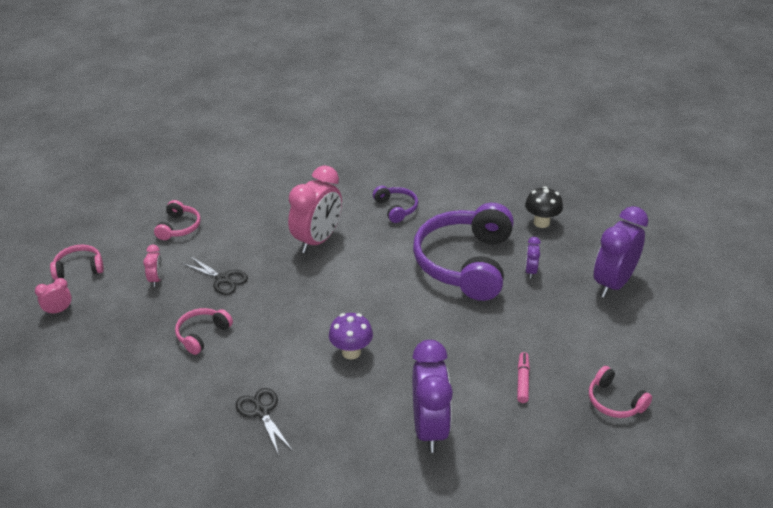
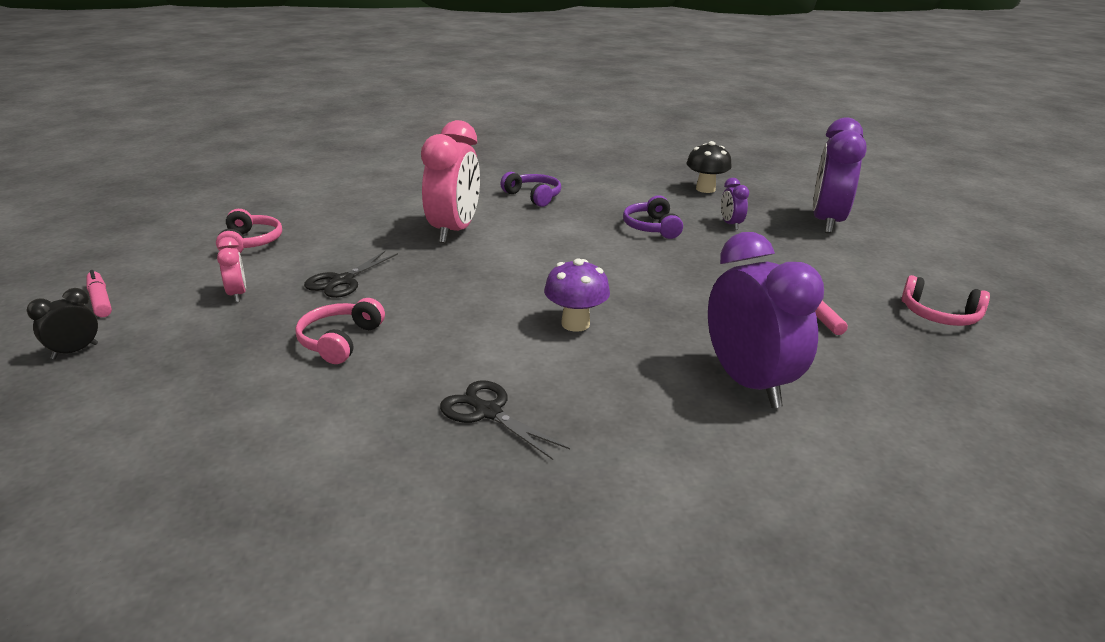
camera: 20 degrees left, 10 degrees down
(58, 311) = (75, 351): pink clock -> black clock
(79, 268) = (100, 300): pink headphones -> pink marker
(223, 279) = (342, 281): black scissors -> black scissors turned 105 degrees clockwise
(465, 263) = (651, 227): purple headphones -> purple headphones, size x0.44

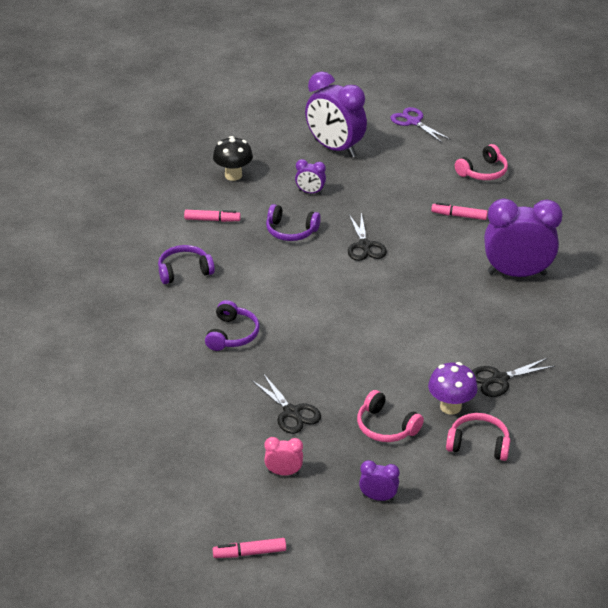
camera: 65 degrees left, 10 degrees up
(75, 351) = (333, 563): black clock -> none
(199, 359) = (378, 497): none -> purple clock
(250, 242) = (179, 458): pink headphones -> pink headphones (478, 444)
(454, 231) = (232, 334): pink clock -> purple headphones
(575, 324) = (418, 316): purple mushroom -> purple mushroom (450, 407)
(624, 193) = (212, 220): none -> pink marker
(675, 268) = (364, 246): none -> black scissors
(956, 253) = (413, 122): none -> purple scissors

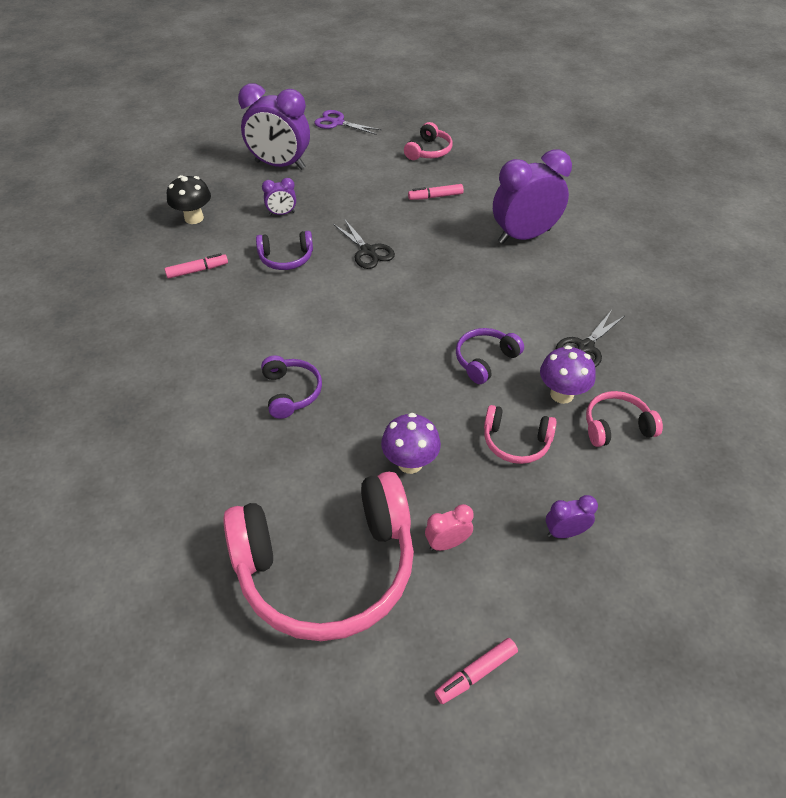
camera: 25 degrees left, 10 degrees up
(184, 271) = (197, 336): purple headphones -> purple headphones (485, 360)
(188, 456) = (327, 567): none -> pink headphones
(292, 412) = (410, 463): black scissors -> purple mushroom

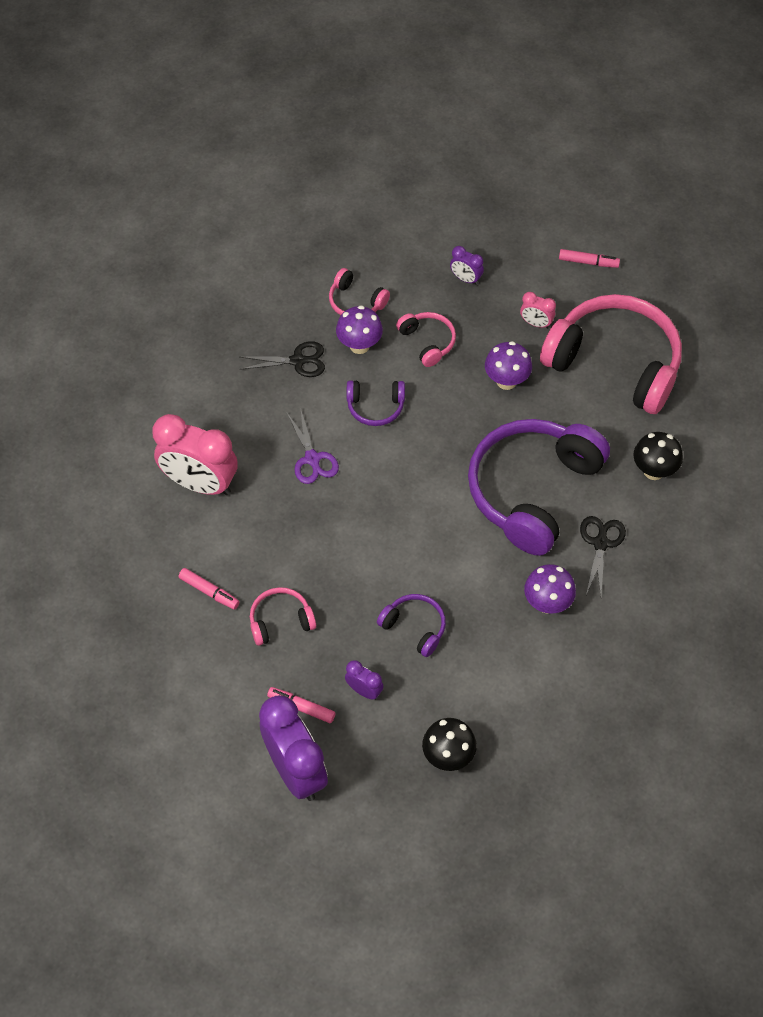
camera: 135 degrees left, 10 degrees up
(194, 487) = (653, 471): none -> black mushroom
(197, 270) = (500, 676): pink marker -> pink marker (301, 707)
(203, 328) = (547, 603): none -> purple mushroom
(291, 392) = (532, 490): purple headphones -> purple headphones, size x2.26
(337, 123) = (164, 796): purple scissors -> purple scissors (312, 459)
(368, 251) = (341, 576): black scissors -> black scissors (600, 543)
(429, 151) = (135, 661): pink headphones -> pink headphones (280, 620)
(524, 236) = (200, 483): purple clock -> pink clock

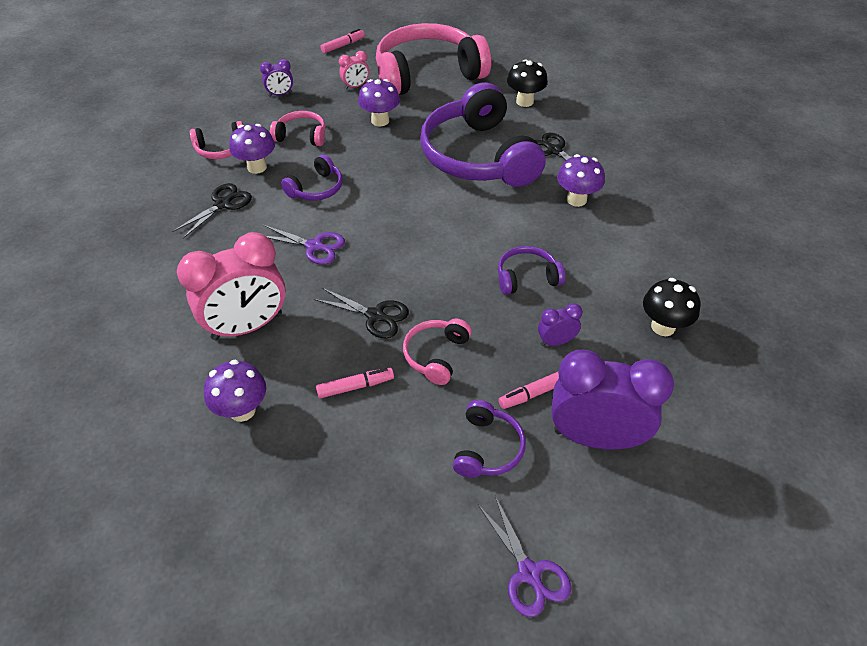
camera: 50 degrees left, 10 degrees down
(133, 541) = (242, 410): none -> purple mushroom
(157, 795) = (529, 573): none -> purple scissors
(229, 709) = (487, 448): none -> purple headphones
(282, 554) = (375, 316): none -> black scissors

